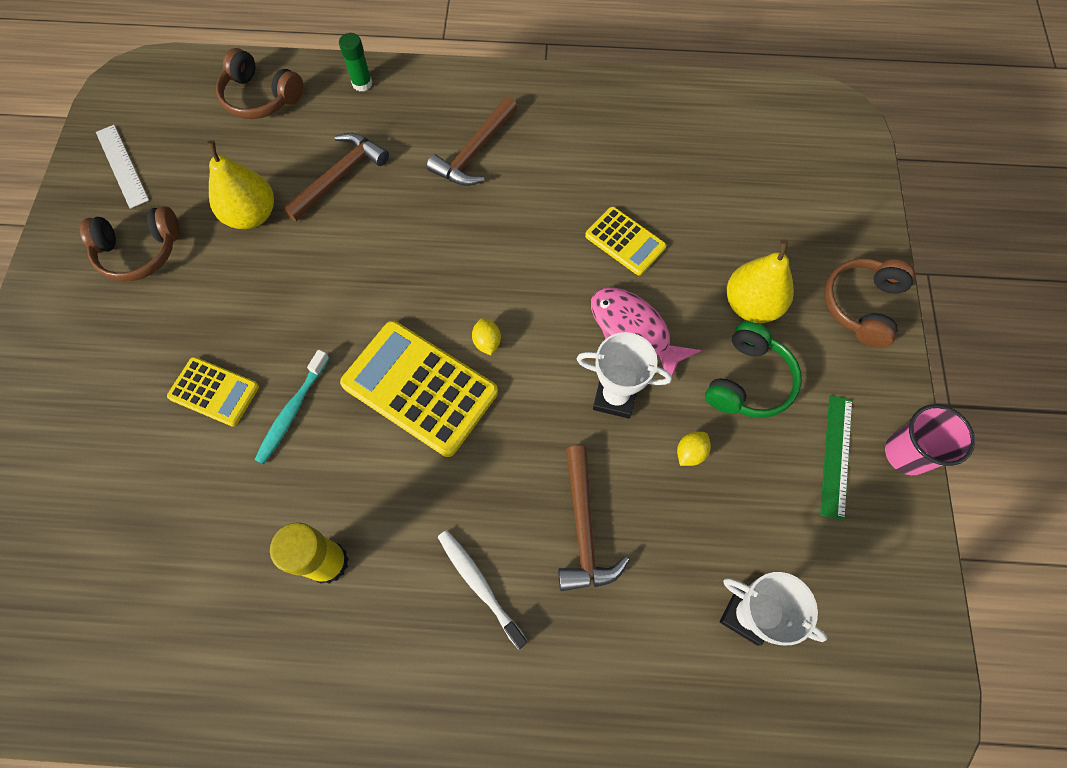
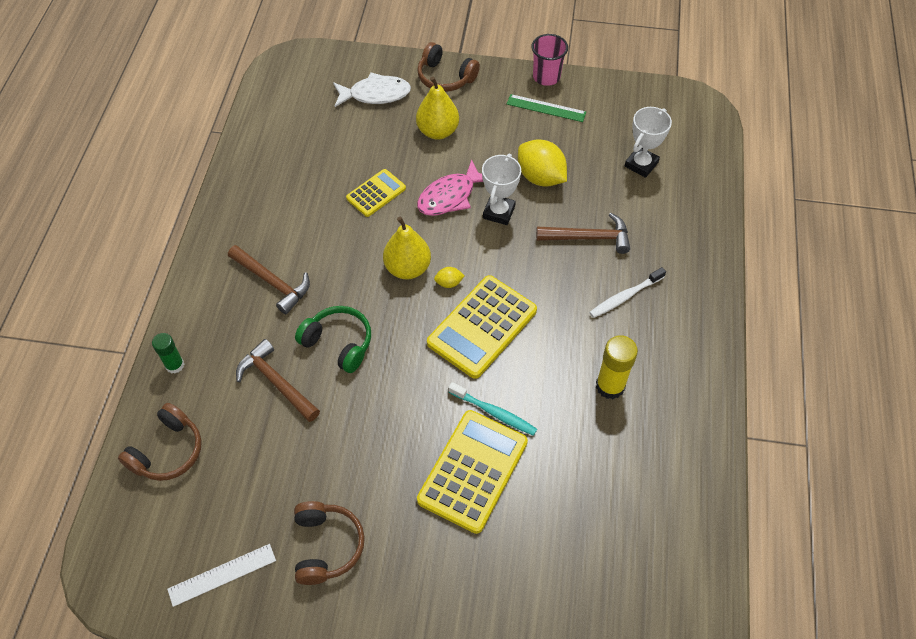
camera: 85 degrees left, 10 degrees down
(214, 392) = (473, 471): yellow calculator -> yellow calculator, size x1.77
(252, 215) = (304, 452): yellow pear -> yellow pear (407, 268)
(690, 452) = (540, 177): yellow lemon -> yellow lemon, size x2.20
(748, 381) = (493, 141): green headphones -> green headphones (338, 343)
(802, 220) = (375, 94): none -> white fish

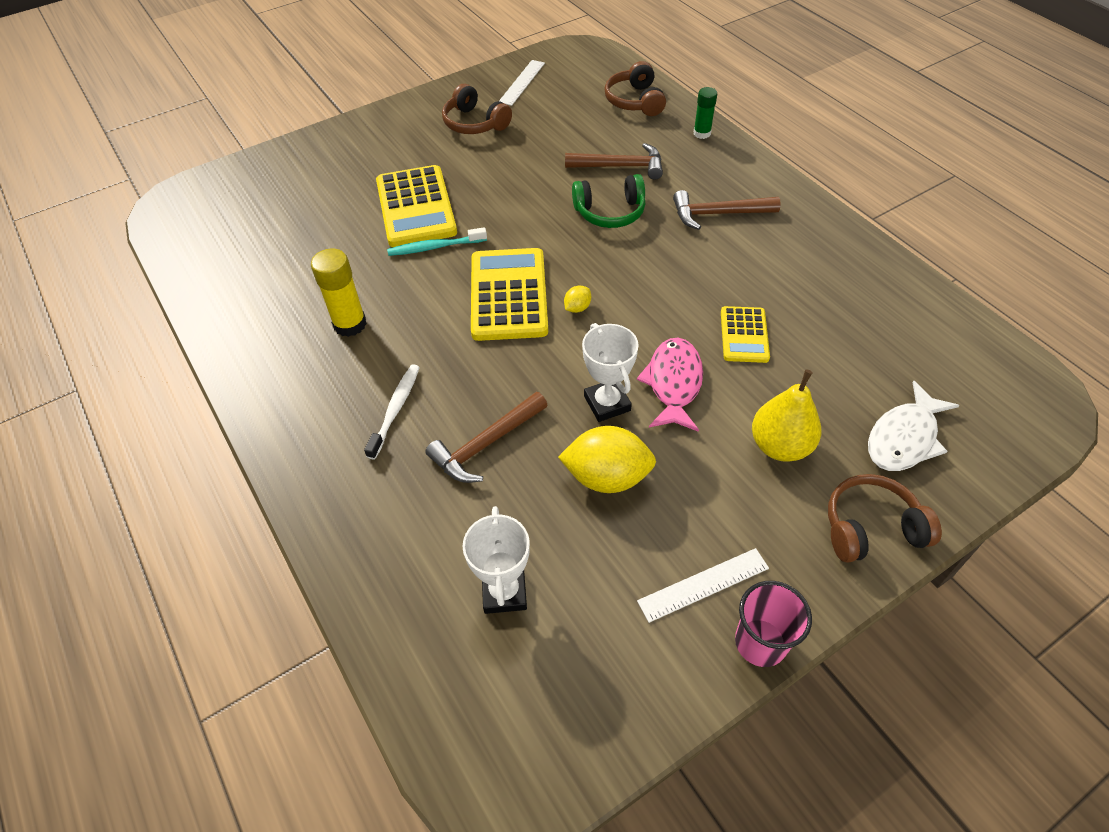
camera: 140 degrees right, 5 degrees down
(407, 268) = (628, 295): yellow pear -> none
(546, 108) = (703, 584): green ruler -> white ruler

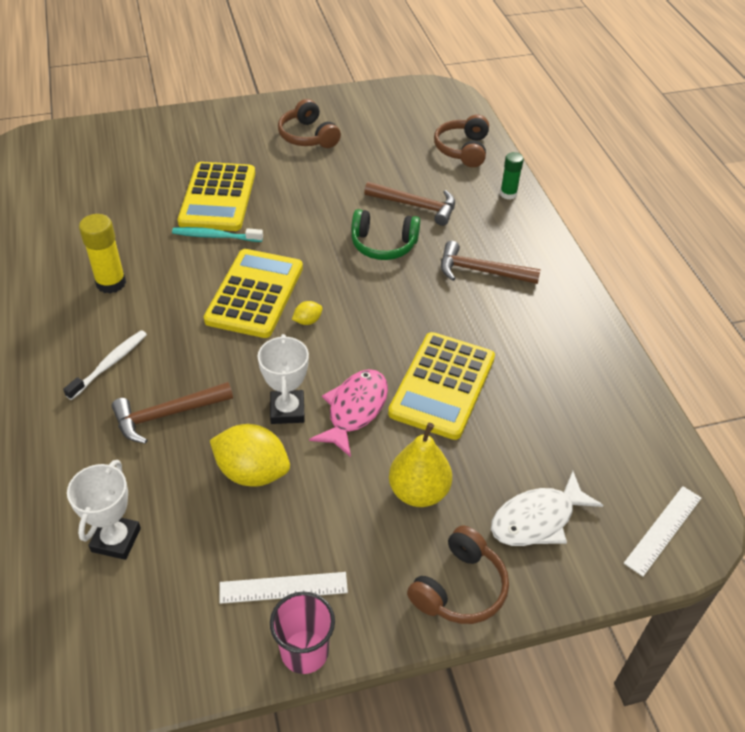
camera: 15 degrees right, 5 degrees down
(522, 82) = (369, 109): white ruler -> white ruler (663, 529)
(744, 335) = (442, 386): yellow calculator -> yellow calculator, size x1.77
(871, 528) = (459, 588): brown headphones -> brown headphones turned 120 degrees clockwise

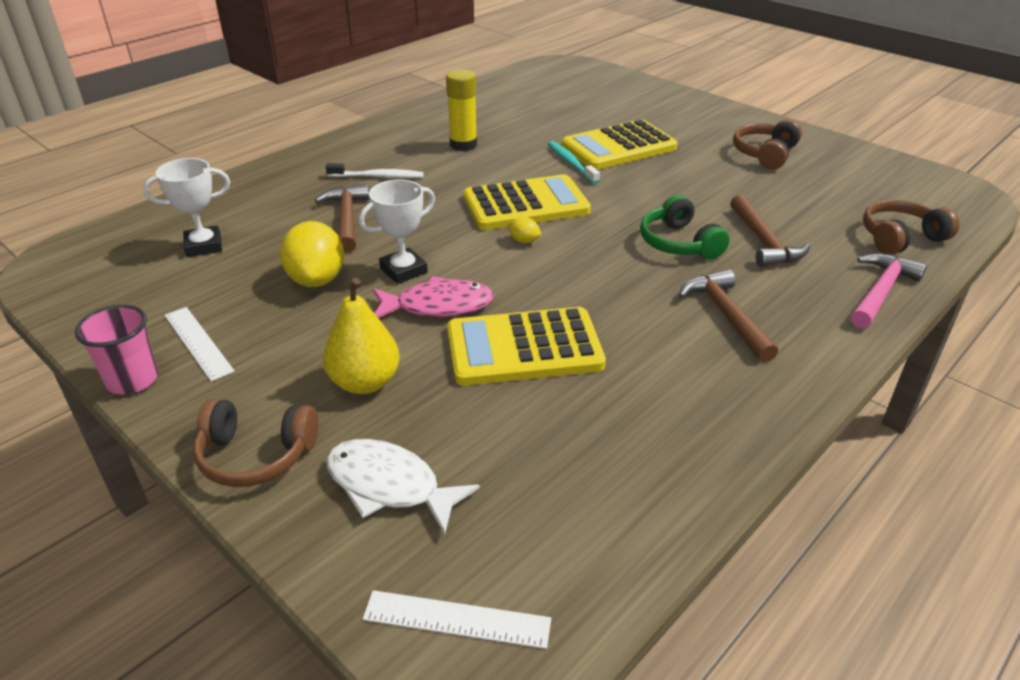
camera: 60 degrees right, 10 degrees down
(166, 415) = (347, 218): brown hammer -> brown hammer turned 45 degrees clockwise
(508, 194) = (880, 291): green glue stick -> pink hammer

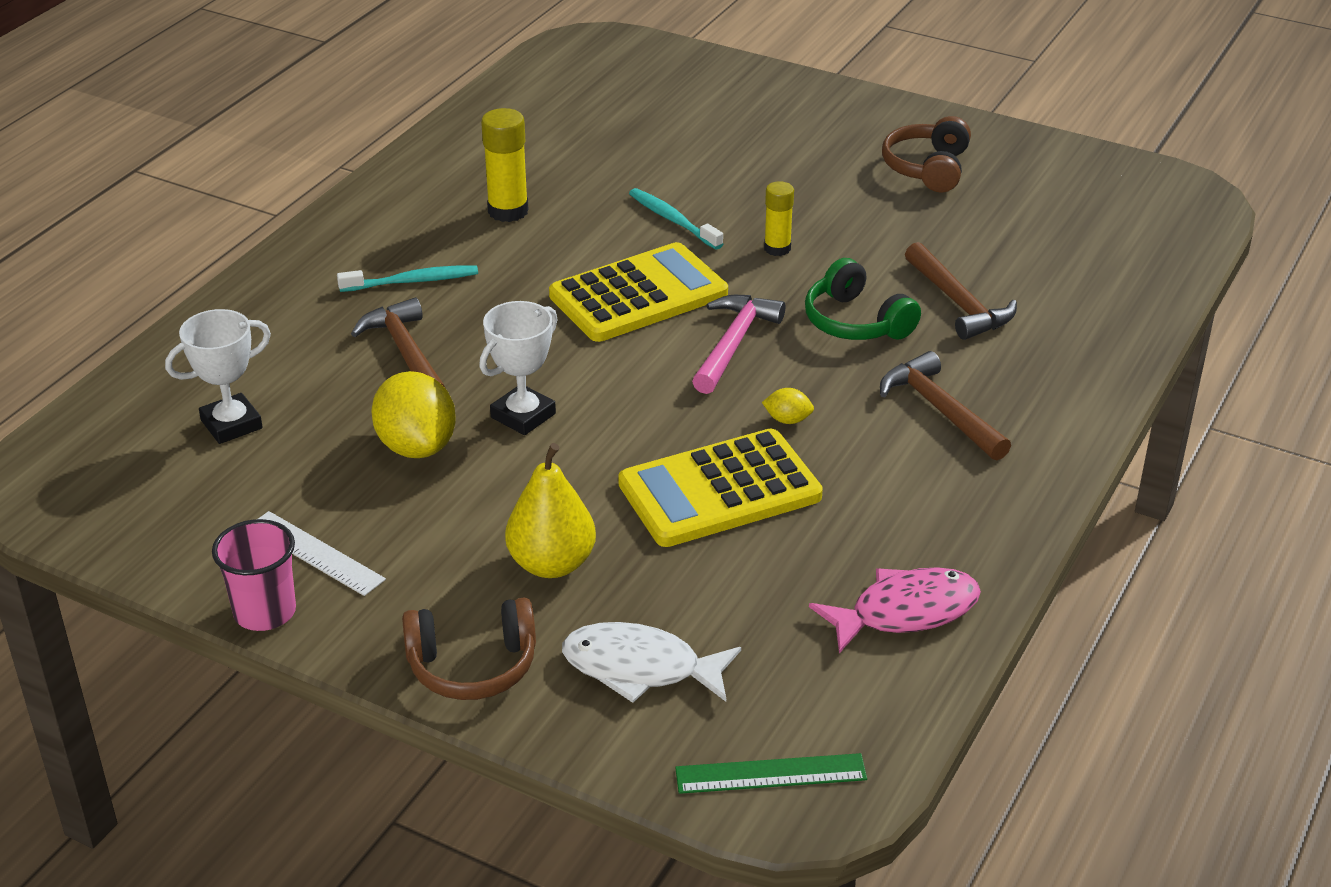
camera: 15 degrees left, 0 degrees up
(378, 176) = (412, 281): white toothbrush -> turquoise toothbrush
(438, 306) = (591, 456): pink fish -> pink fish (905, 612)
(457, 619) = (770, 773): white ruler -> green ruler
(524, 241) = (659, 349): yellow lemon -> yellow lemon (787, 420)
(618, 147) = (728, 184): yellow calculator -> none
(637, 189) = (777, 248): none -> yellow glue stick
(880, 291) = (1109, 350): pink hammer -> pink hammer (733, 343)
(900, 238) = (1120, 273): brown headphones -> none

